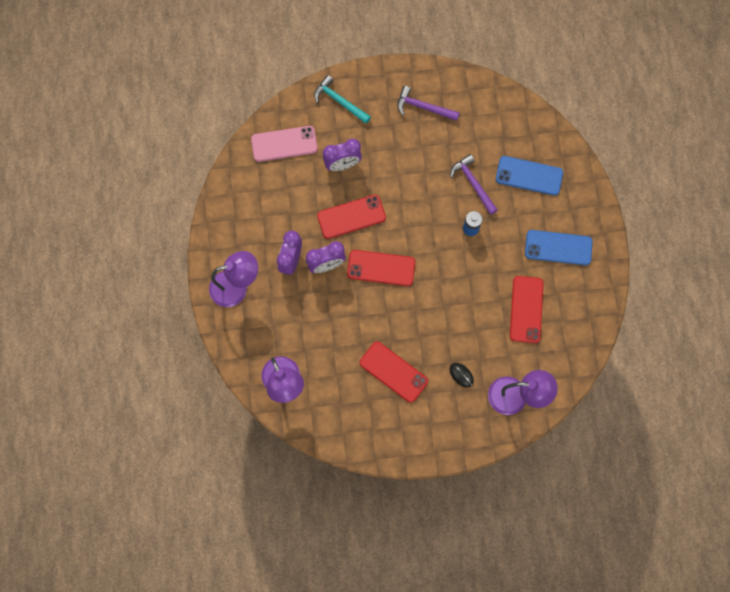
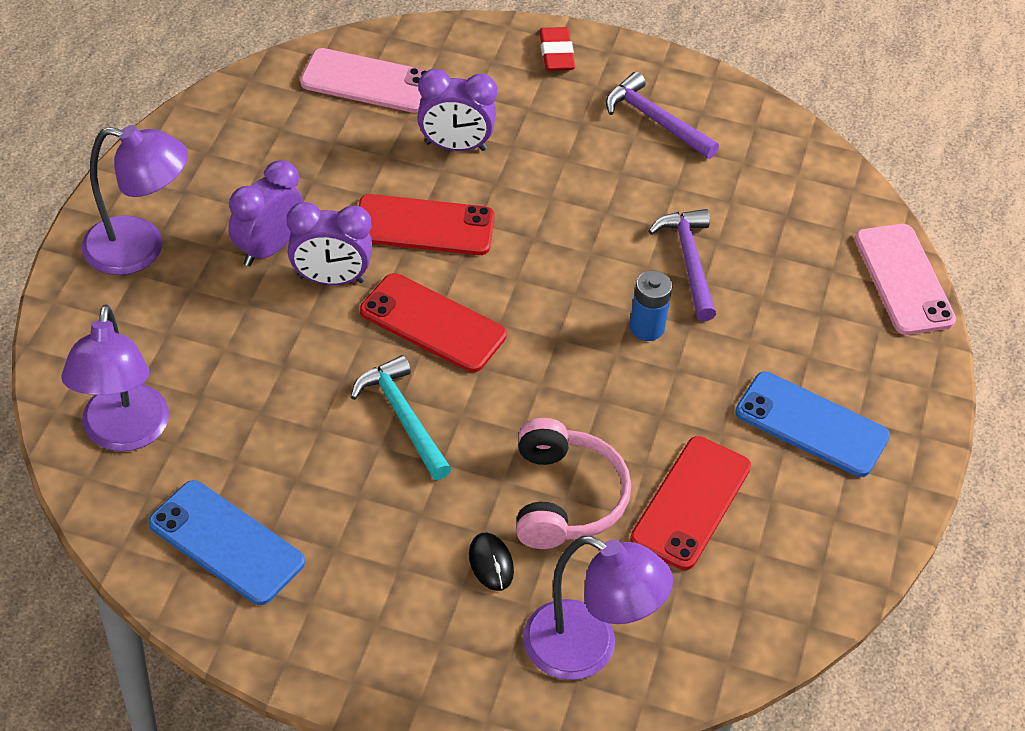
camera: 20 degrees right, 25 degrees down
(339, 101) = (505, 60): turquoise hammer -> turquoise hammer (403, 417)
(361, 86) = (556, 53): none -> red eraser
(393, 372) = (353, 501): red phone -> none
(476, 330) = (565, 498): none -> pink headphones
(529, 176) = (808, 289): blue phone -> blue phone (226, 543)
(566, 151) = (903, 279): none -> pink phone

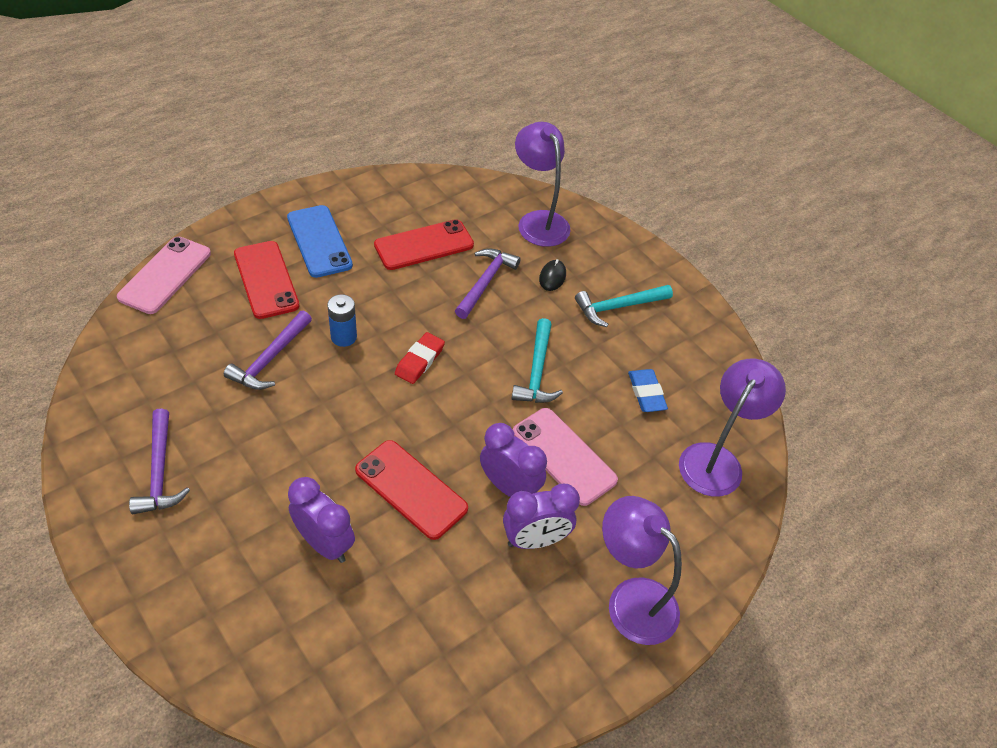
camera: 145 degrees left, 0 degrees up
(226, 543) = (688, 363): blue phone -> none
(254, 468) = (646, 393): none -> blue eraser
(368, 82) = (330, 659): pink phone -> pink phone (563, 456)
(370, 571) = (618, 307): none -> turquoise hammer
(432, 323) = (469, 416): red phone -> red phone (266, 280)
(556, 53) = (152, 585): red eraser -> red eraser (419, 361)
(565, 498) = (485, 282): pink headphones -> purple hammer

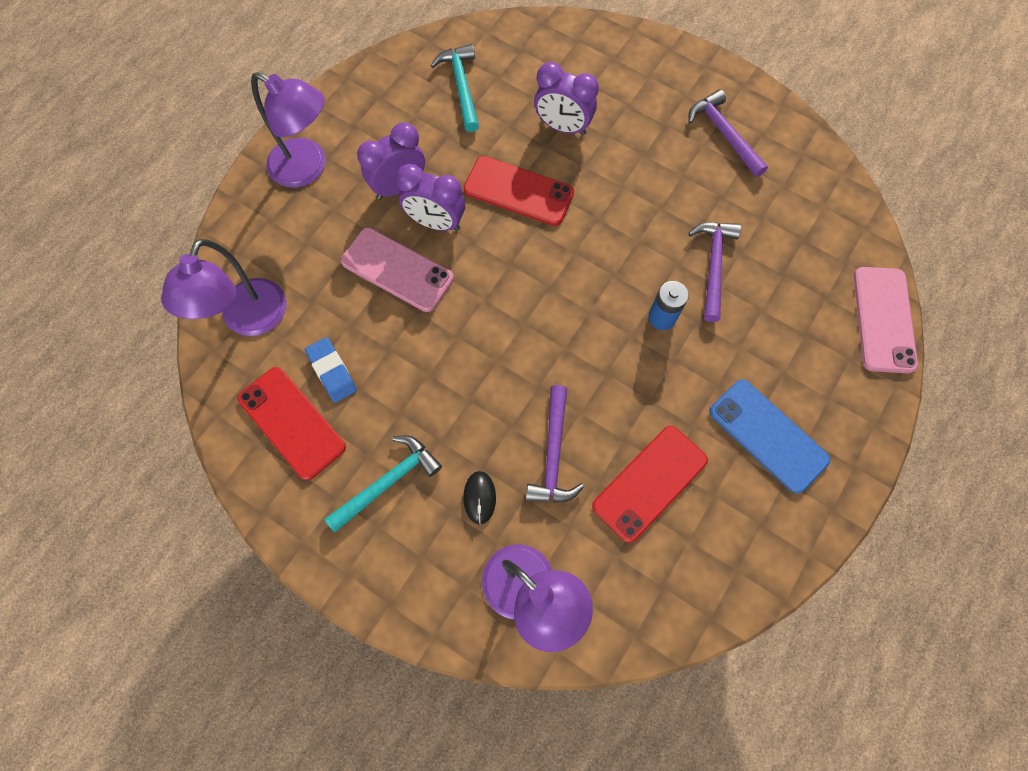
camera: 165 degrees right, 20 degrees up
(266, 280) = (784, 356): red phone -> red phone (292, 422)
(419, 361) = (574, 319): red eraser -> none
(537, 371) = (452, 353): turquoise hammer -> turquoise hammer (461, 86)

